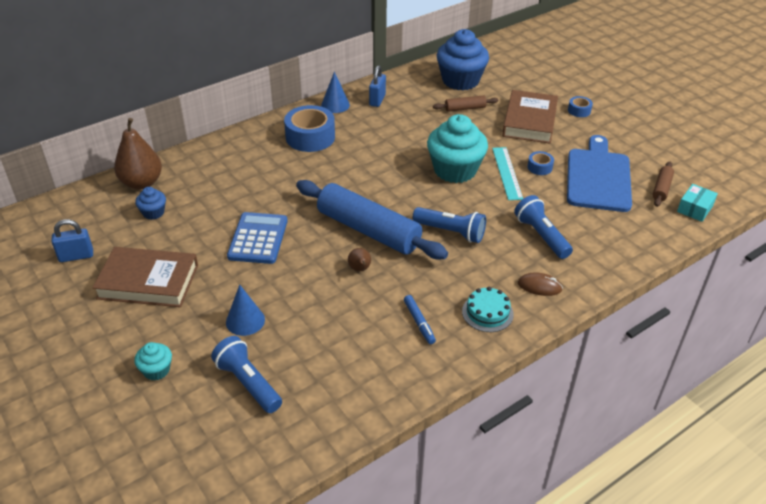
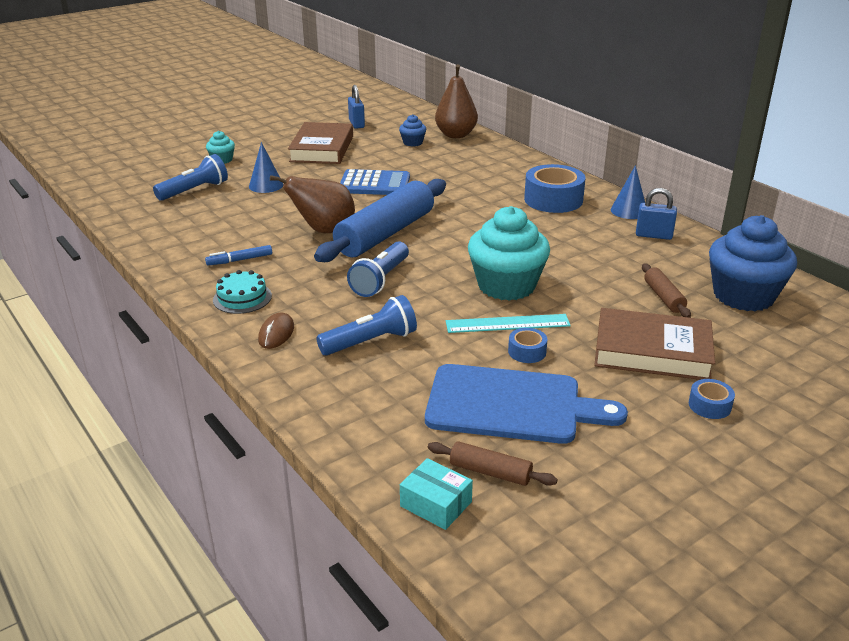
camera: 90 degrees right, 10 degrees down
(360, 269) = (324, 230): brown pear -> brown pear, size x2.16

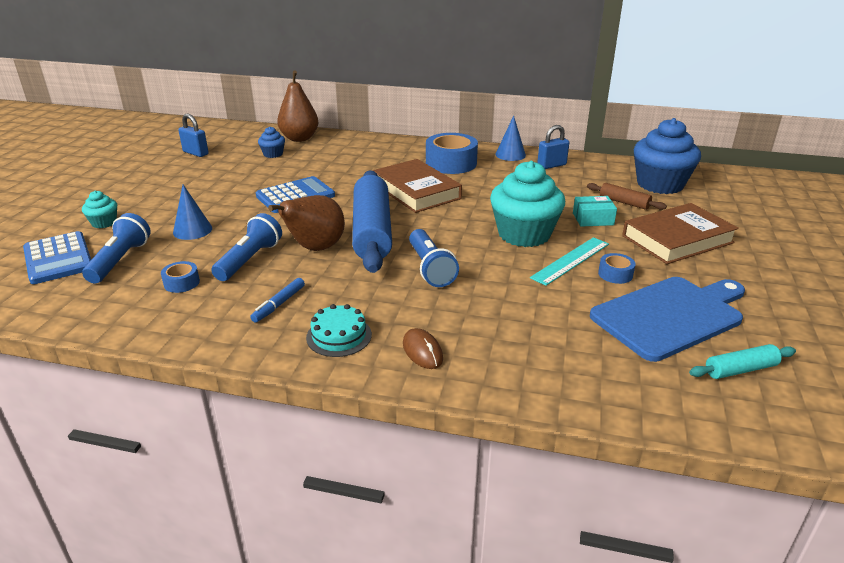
camera: 40 degrees left, 0 degrees up
(164, 176) = (58, 258): none -> blue calculator
(322, 149) = (196, 182): brown book -> brown book (416, 191)
(371, 342) = (506, 319): blue flashlight -> blue flashlight (250, 260)
(436, 504) = (754, 414): turquoise box -> turquoise box (593, 219)
(490, 472) = (740, 369): brown rolling pin -> turquoise rolling pin
(709, 405) = (759, 258): blue tape -> blue tape (181, 283)

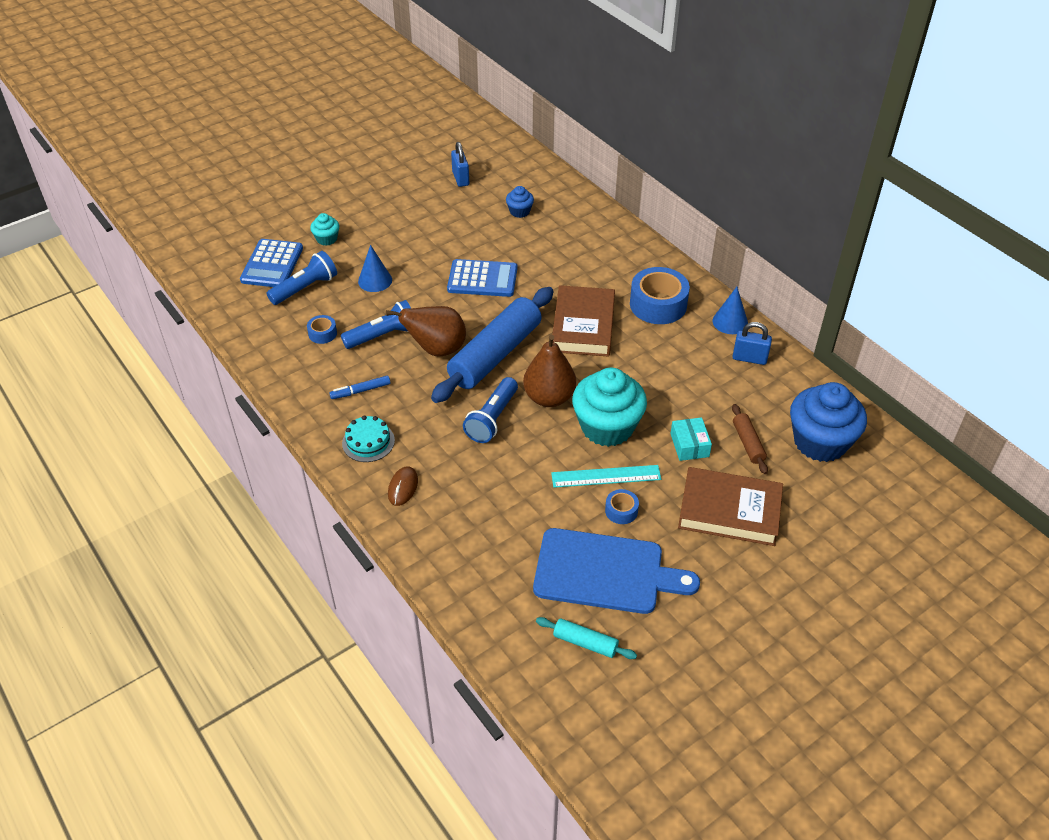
camera: 40 degrees right, 15 degrees up
(299, 138) = (564, 198): brown pear -> brown pear (549, 397)
(593, 219) = (689, 445): turquoise box -> turquoise box turned 45 degrees clockwise

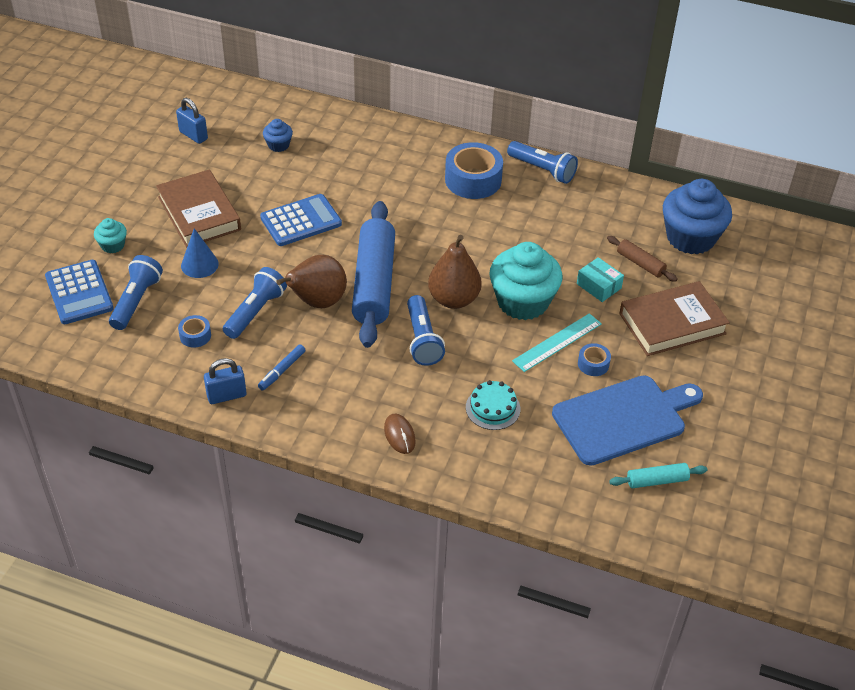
camera: 35 degrees left, 0 degrees up
(368, 442) = (332, 411): turquoise cake -> turquoise cake (493, 408)
(583, 326) = (427, 225): brown book -> brown book (199, 213)
(730, 322) = (543, 170): blue cone -> blue flashlight
(749, 358) = (583, 194): blue padlock -> blue padlock (226, 396)

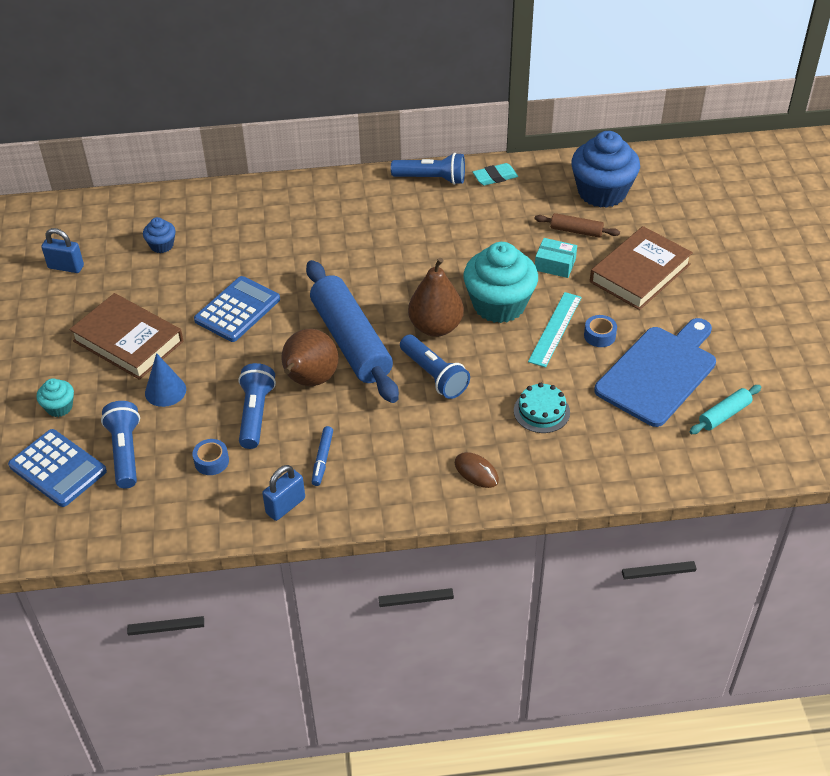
camera: 25 degrees left, 0 degrees up
(473, 180) = (374, 211): blue tape -> none
(601, 189) = (495, 177): none -> turquoise eraser

